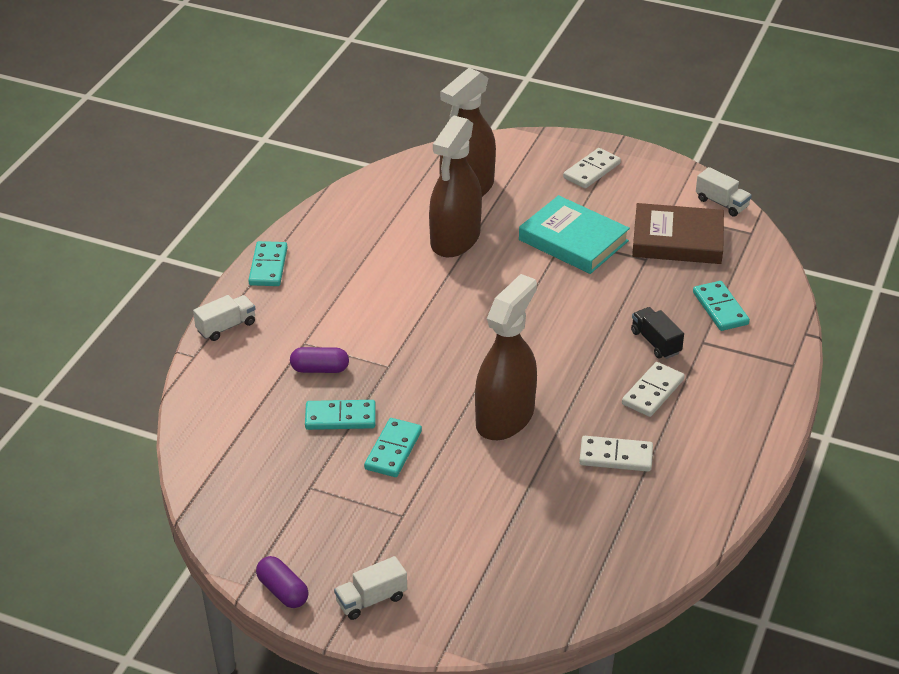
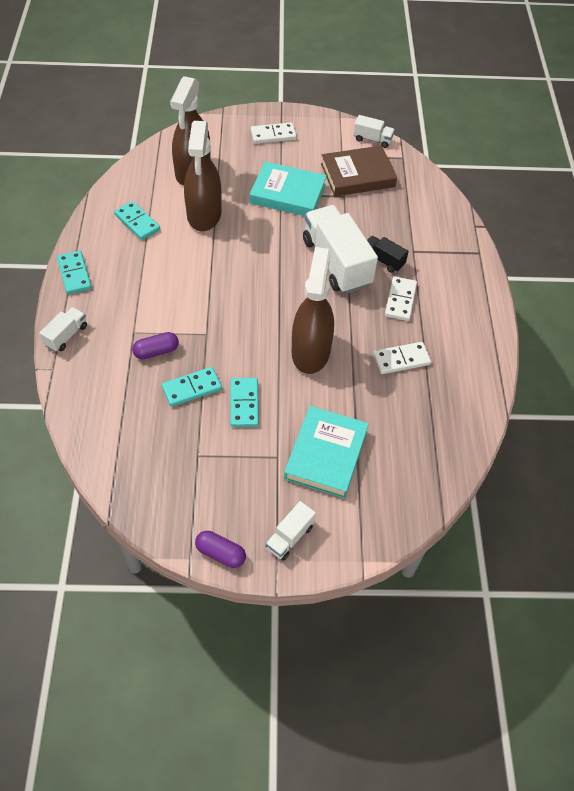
camera: 25 degrees left, 15 degrees up
(462, 529) = (326, 454): none -> turquoise book
(591, 171) = (273, 135): white domino -> white domino turned 60 degrees clockwise
(593, 331) = (336, 263): none -> white truck
(720, 308) = (412, 222): turquoise domino -> turquoise domino (137, 222)

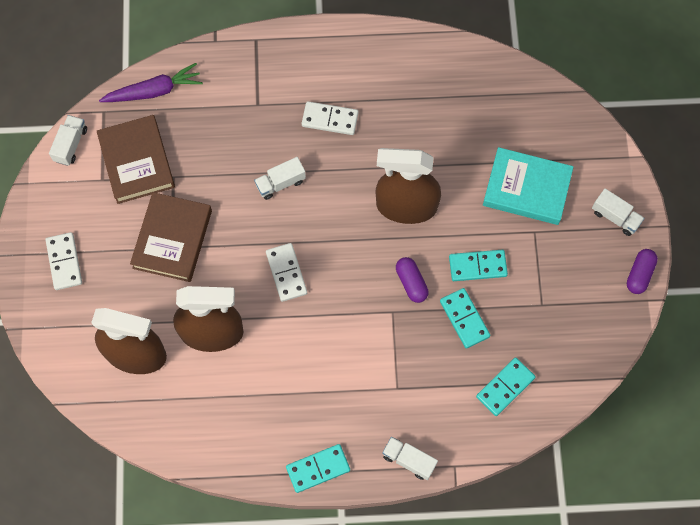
camera: 90 degrees left, 15 degrees up
(137, 222) = (229, 409): turquoise domino -> turquoise domino (505, 387)
(156, 351) = (421, 360): purple capsule -> purple capsule (411, 283)
(288, 194) = (172, 239): turquoise book -> brown book
(336, 263) = (280, 183): white truck -> white truck, size x0.47
(383, 260) = (273, 135): black truck -> none
(401, 360) = (408, 120): white domino -> white domino (286, 273)
(423, 187) = (154, 91): none -> purple carrot

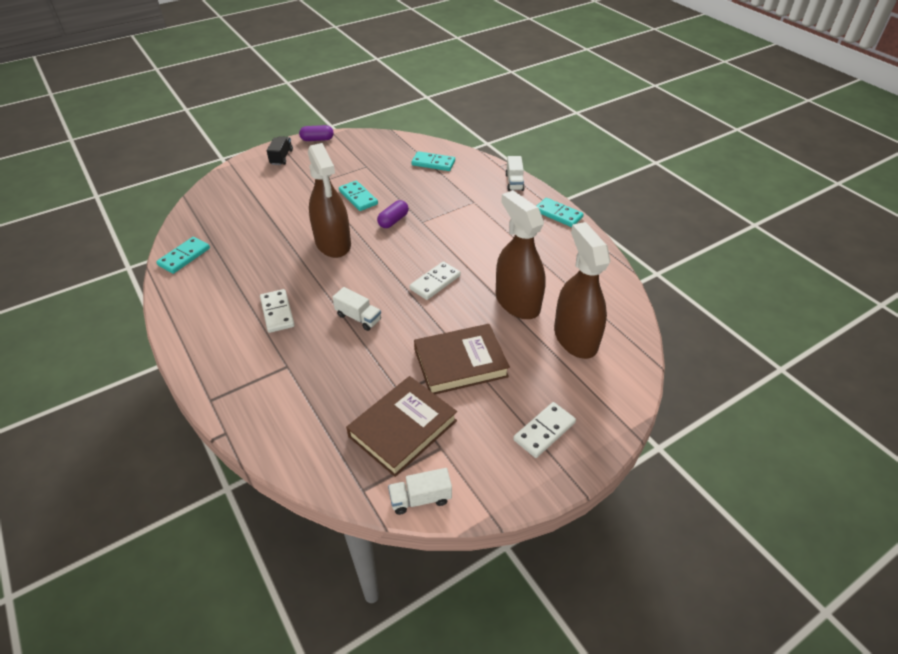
camera: 120 degrees left, 25 degrees down
(154, 91) = (313, 456): purple carrot -> none
(464, 319) = (401, 191): turquoise domino -> turquoise domino (184, 257)
(526, 189) = (282, 196): turquoise book -> none
(615, 217) = (281, 157): white truck -> black truck

